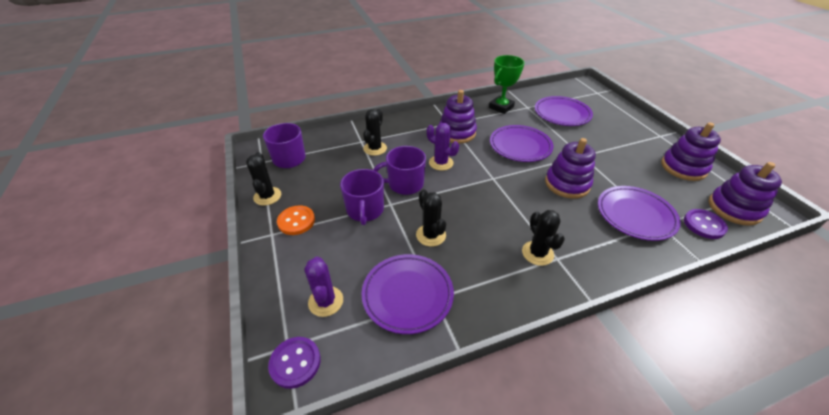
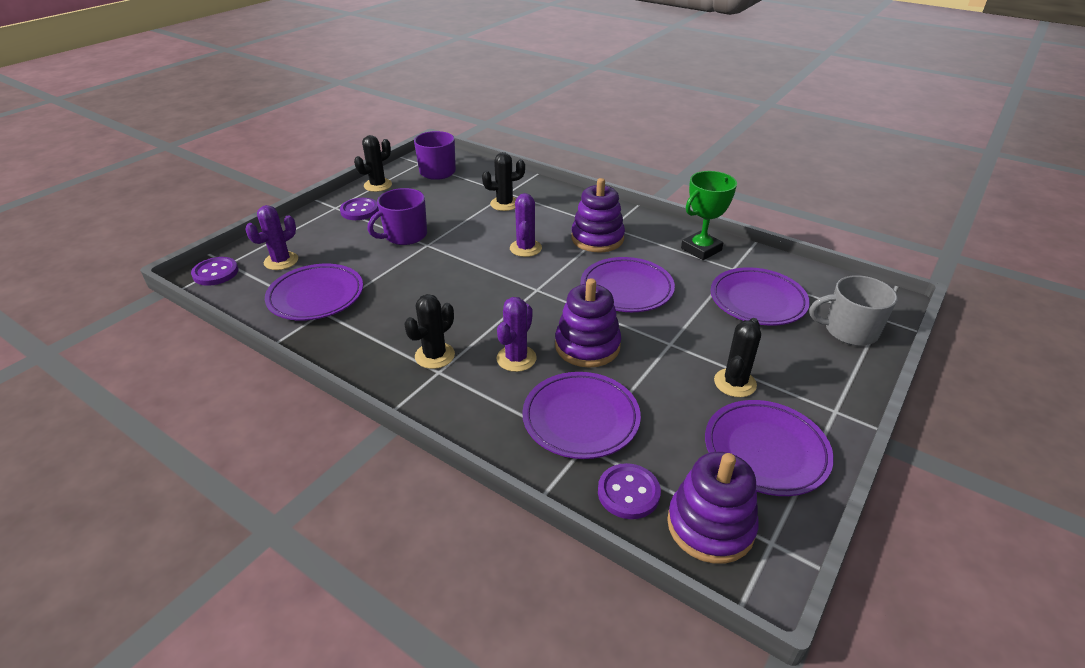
camera: 55 degrees right, 5 degrees down
(296, 221) = (359, 210): orange button -> purple button
(405, 184) = (465, 241): purple mug -> none
(431, 235) = (403, 282): black cactus -> black cactus (735, 383)
(501, 107) = (701, 249): green trophy -> green trophy turned 45 degrees counterclockwise
(563, 217) = (516, 358): none -> purple cactus
(602, 104) = (849, 331): none -> grey mug
(683, 167) = (765, 451): purple stacking toy -> purple plate

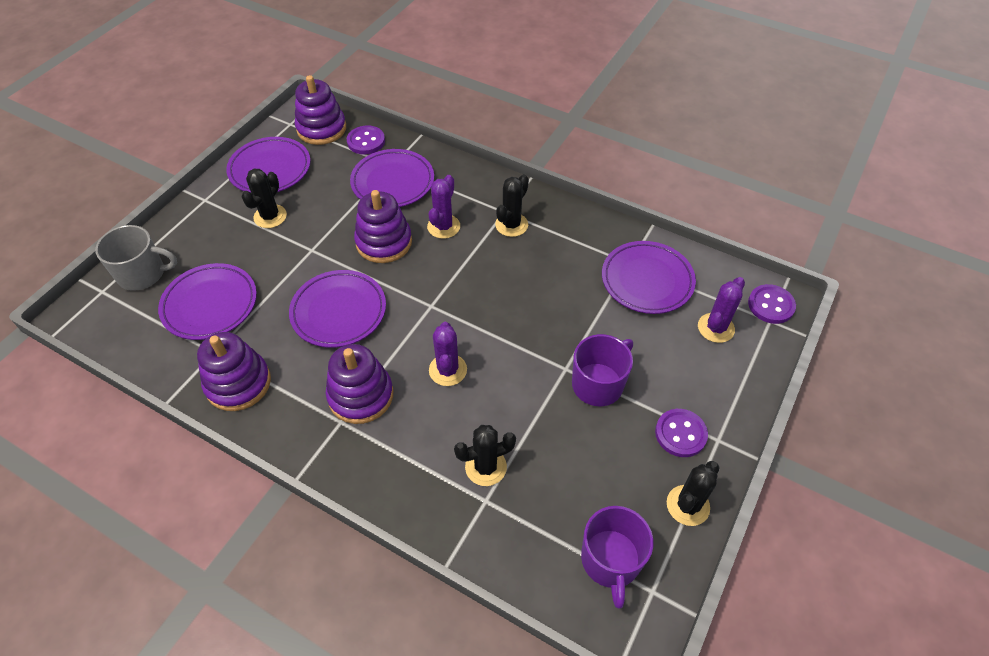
camera: 175 degrees right, 15 degrees up
(701, 249) = (238, 383): green trophy -> purple stacking toy

